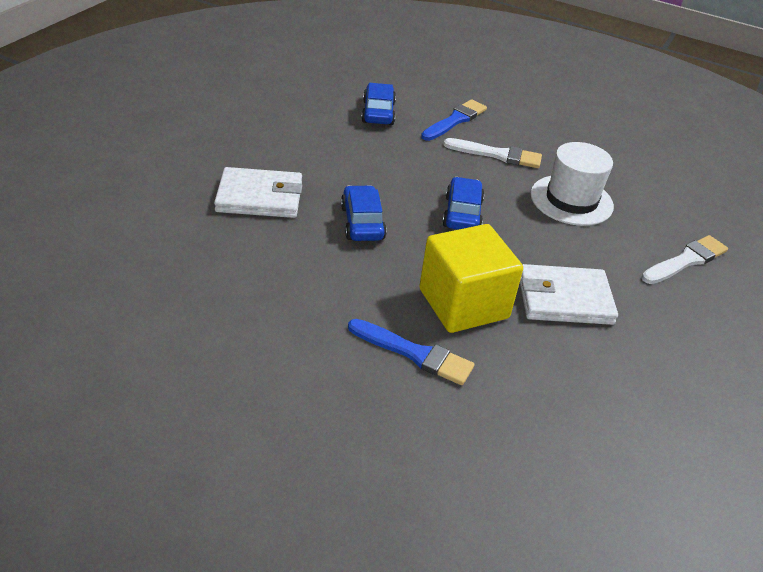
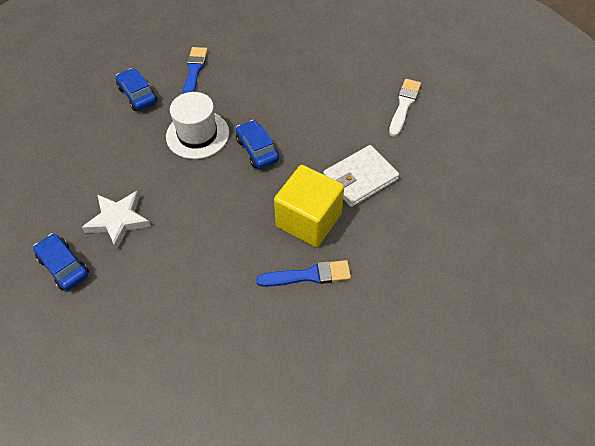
camera: 30 degrees left, 15 degrees up
(259, 197) = (118, 220): white wallet -> white star
(362, 223) = (202, 198): blue car -> blue car (64, 266)
(497, 155) = (242, 86): white brush -> none
(571, 200) = (312, 97): white hat -> white hat (197, 134)

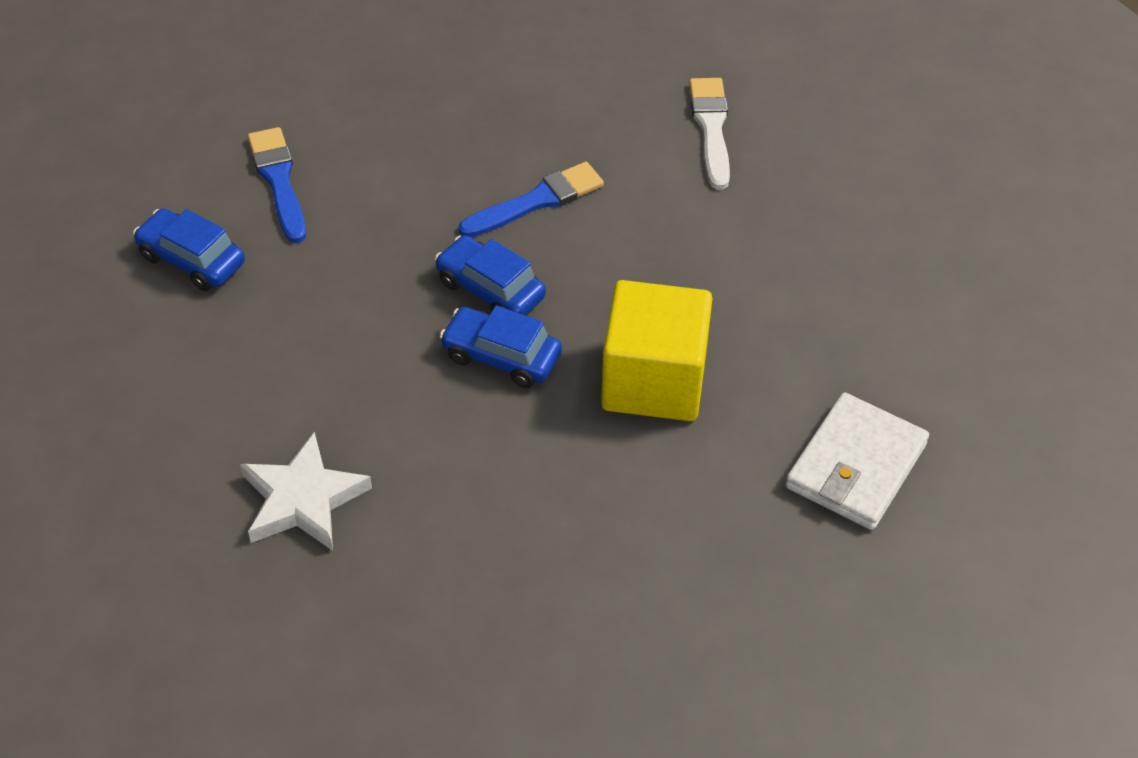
camera: 25 degrees left, 5 degrees down
(64, 266) = (249, 614): blue car -> blue car (501, 356)
(197, 134) = (359, 297): white hat -> none
(308, 275) = (705, 472): blue brush -> blue brush (537, 201)
(360, 178) = (703, 280): white wallet -> white wallet (856, 466)

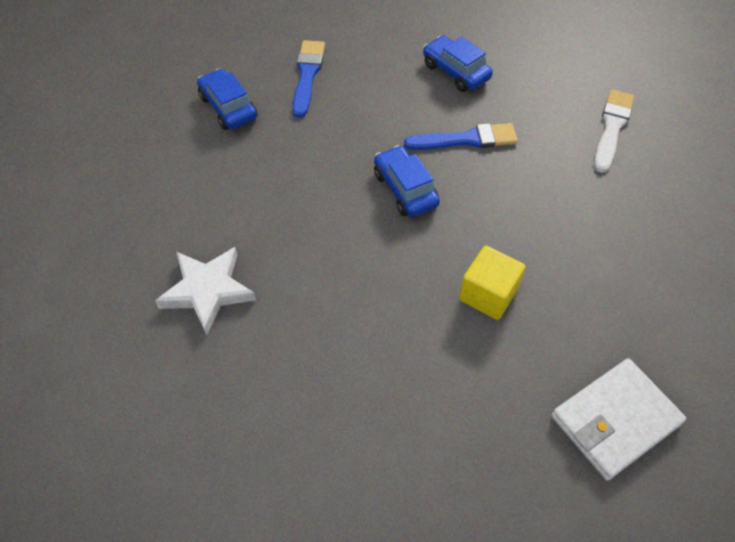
camera: 25 degrees right, 5 degrees up
(501, 356) = (389, 238): blue car -> blue car (455, 72)
(654, 381) = (488, 294): yellow cube -> yellow cube, size x0.62

